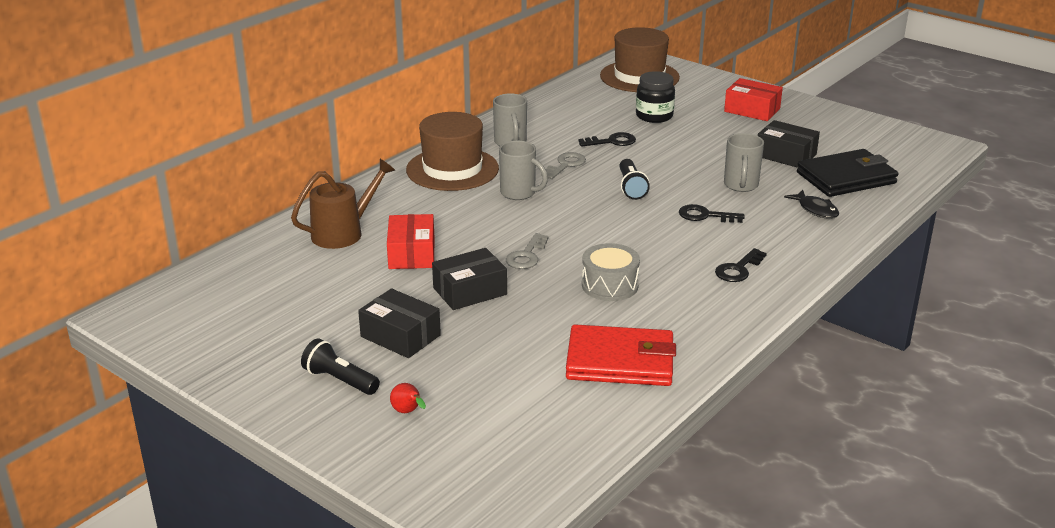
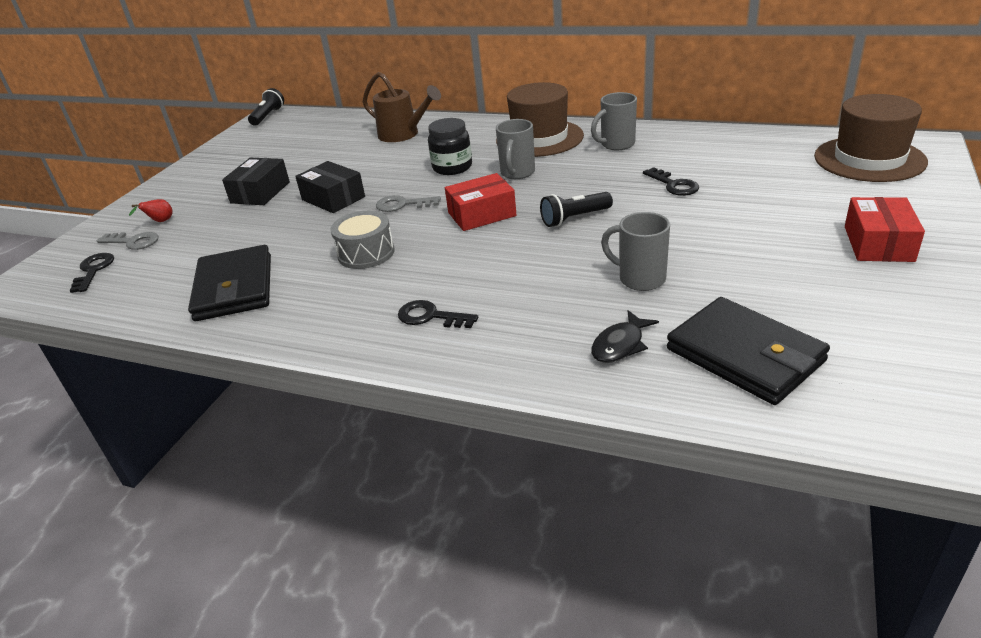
camera: 75 degrees right, 5 degrees up
(340, 380) = (200, 190): black flashlight -> black flashlight (268, 116)
(411, 253) = (383, 163): red box -> red box (482, 214)
(565, 165) = (594, 177): grey key -> grey key (133, 242)
(620, 361) = (234, 288): red wallet -> black wallet
(654, 116) = (769, 191): black jar -> black jar (452, 167)
(705, 216) = (543, 272): black key -> black key (93, 270)
(741, 185) = (640, 279): grey mug -> grey mug turned 45 degrees clockwise
(786, 155) = (764, 294): black box -> none

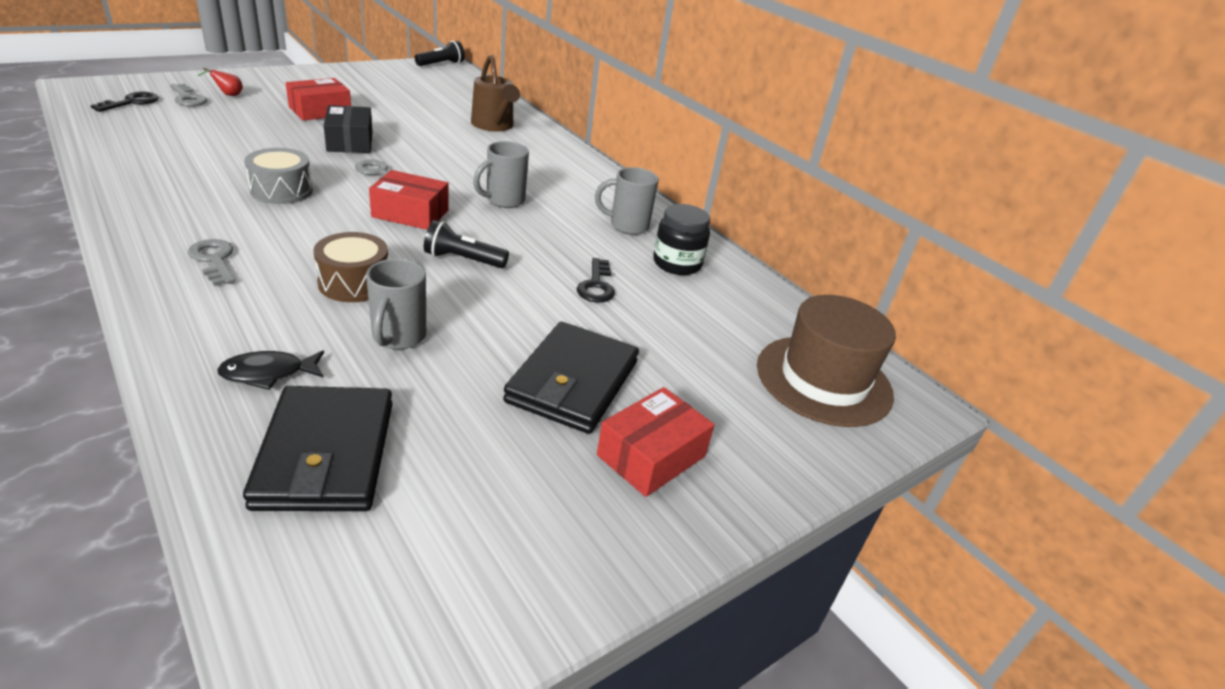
camera: 25 degrees right, 0 degrees up
(234, 288) = (165, 162): black wallet -> black wallet (572, 382)
(260, 192) = (320, 111): black box -> red box
(431, 316) = (214, 260): black key -> grey key
(452, 167) = (471, 168): black jar -> black jar (677, 264)
(539, 138) = (581, 185): brown hat -> none
(546, 270) = (354, 283): none -> brown drum
(640, 279) = (398, 337): grey mug -> grey mug turned 150 degrees counterclockwise

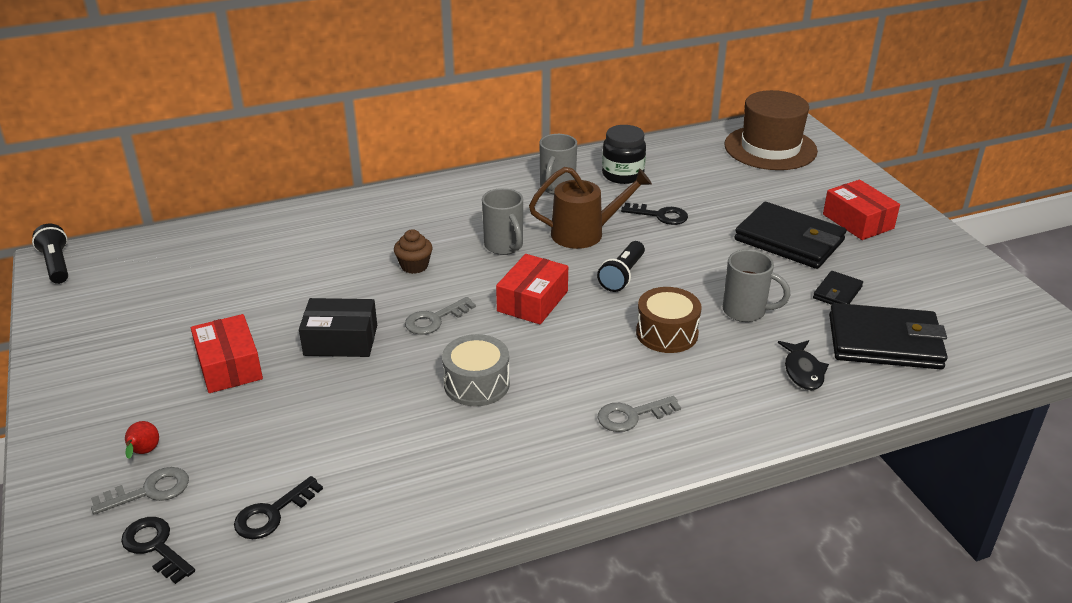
camera: 70 degrees left, 0 degrees up
(146, 129) = (272, 513): none -> black key
(448, 417) = (837, 292): none -> black wallet
(461, 164) = (414, 266): none -> brown cupcake
(494, 126) = (305, 238): brown watering can -> brown watering can (585, 233)

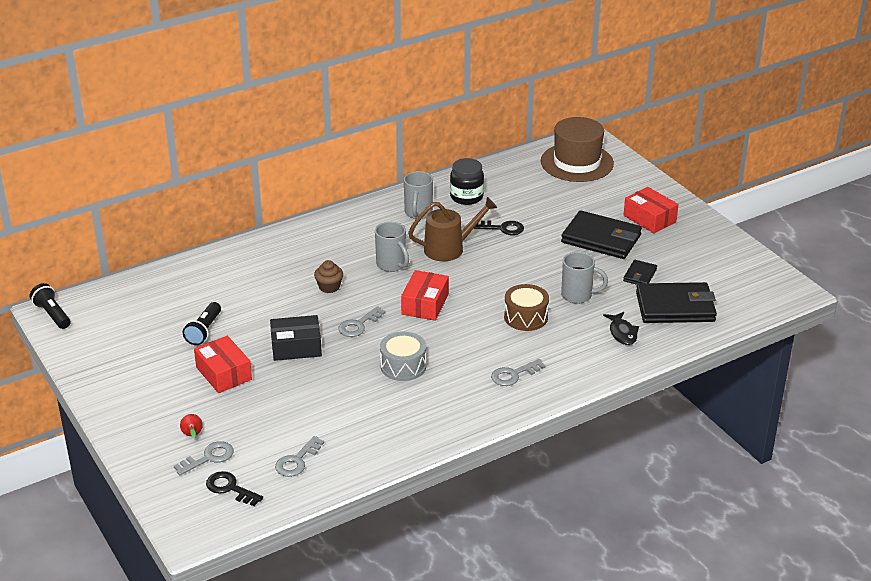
camera: 10 degrees left, 0 degrees up
(272, 513) = (297, 461): black key -> grey key
(622, 276) = (485, 278): black flashlight -> black flashlight (204, 331)

